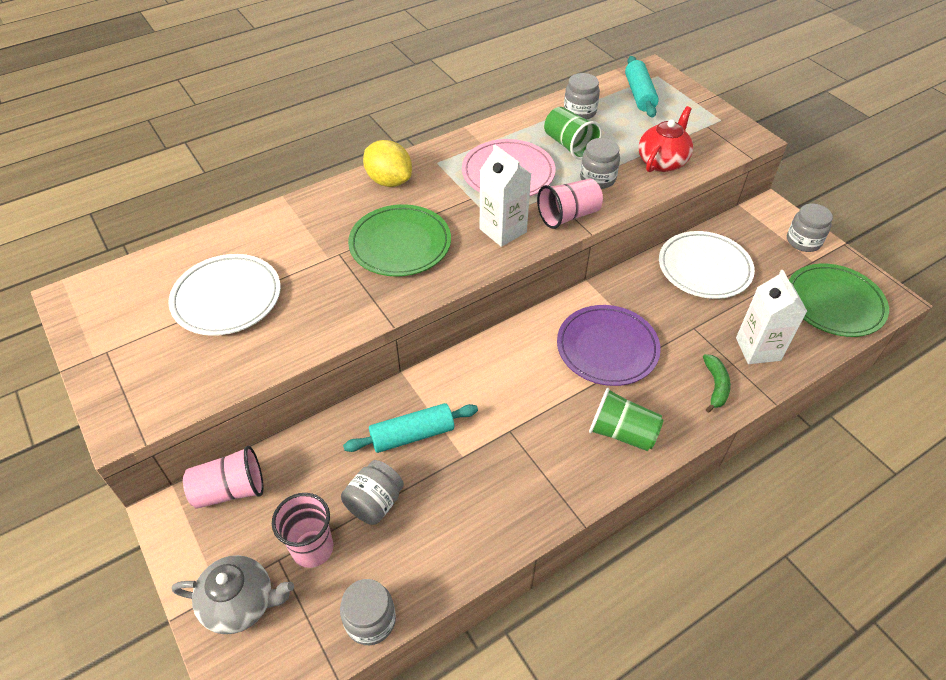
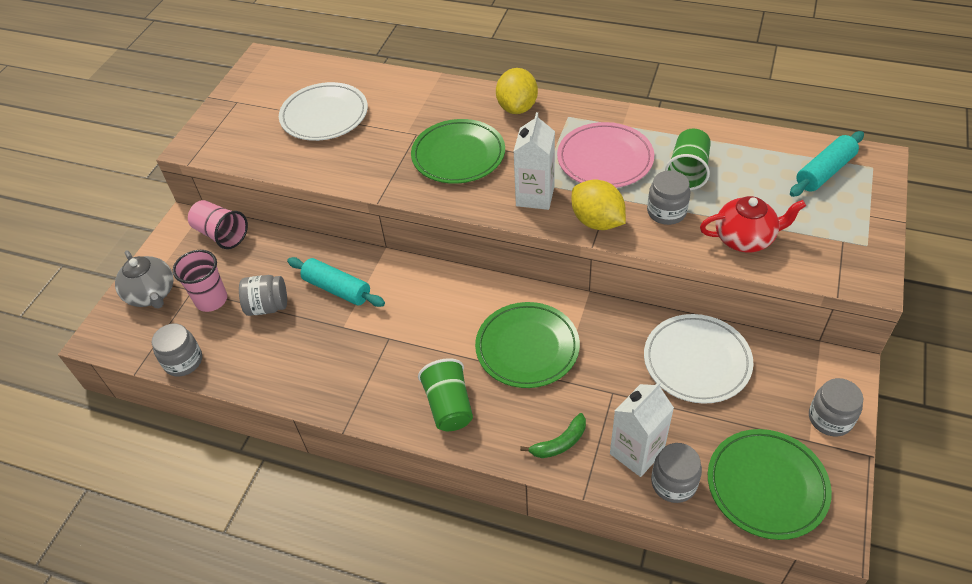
camera: 55 degrees right, 0 degrees up
(568, 216) = (597, 221): pink cup -> yellow lemon
(579, 112) = (743, 151): grey jar -> grey jar (673, 483)
(607, 348) = (527, 348): purple plate -> green plate

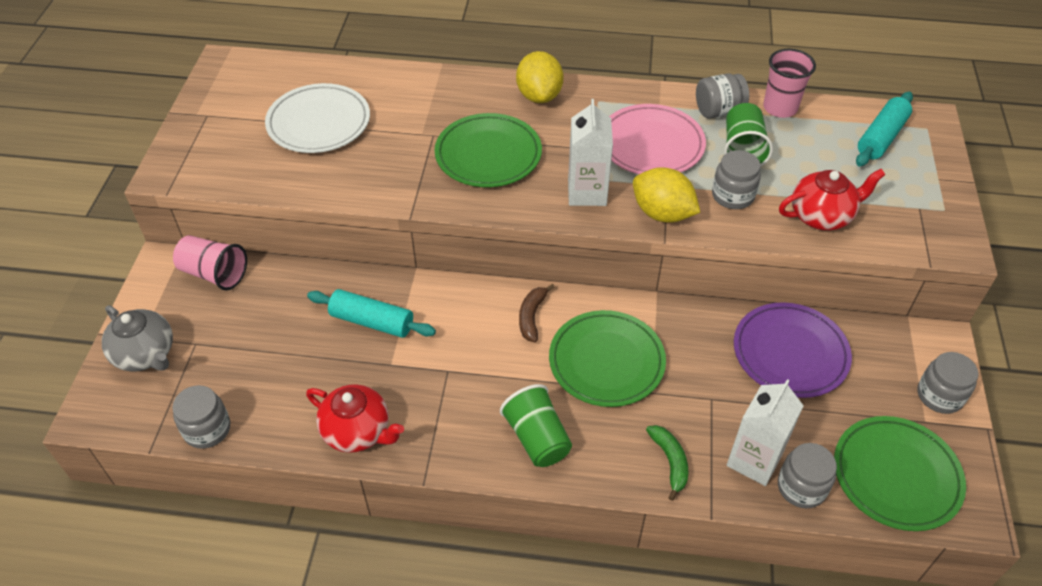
camera: 15 degrees left, 0 degrees up
(211, 300) = (223, 352): pink cup -> pink cup (780, 108)
(267, 306) = (294, 352): grey jar -> grey jar (718, 111)
(301, 379) = (358, 432): none -> red teapot
(472, 301) = (532, 317): none -> brown banana
(560, 443) = (670, 462): green banana -> green banana turned 60 degrees counterclockwise
(696, 361) = (790, 353): white plate -> purple plate

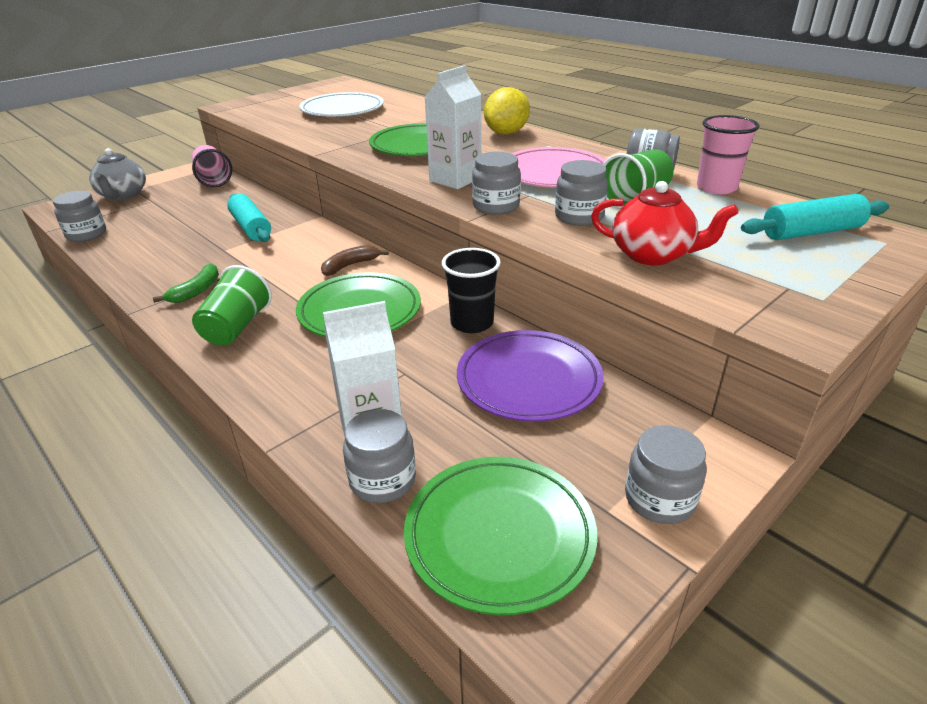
camera: 40 degrees right, 15 degrees down
(358, 432) = (147, 270): red teapot -> none
(662, 213) = (496, 206): yellow lemon -> grey jar
(670, 462) = (301, 393): green banana -> green banana (196, 291)
(698, 323) = (472, 323): none -> black cup

